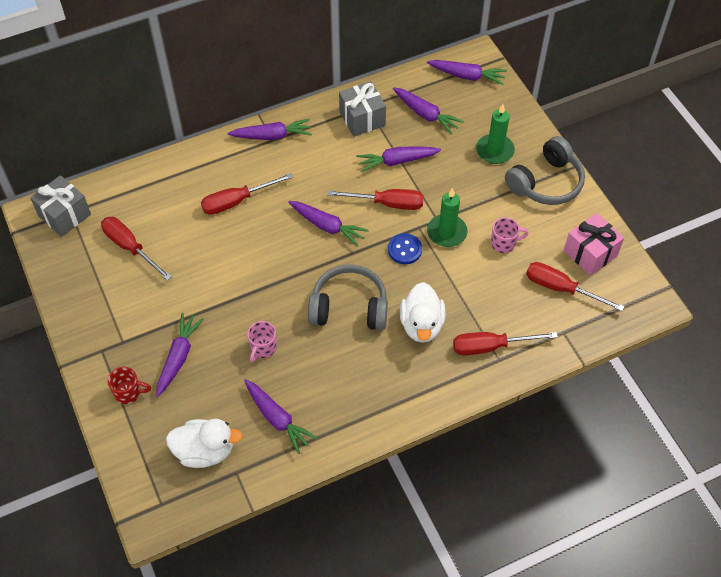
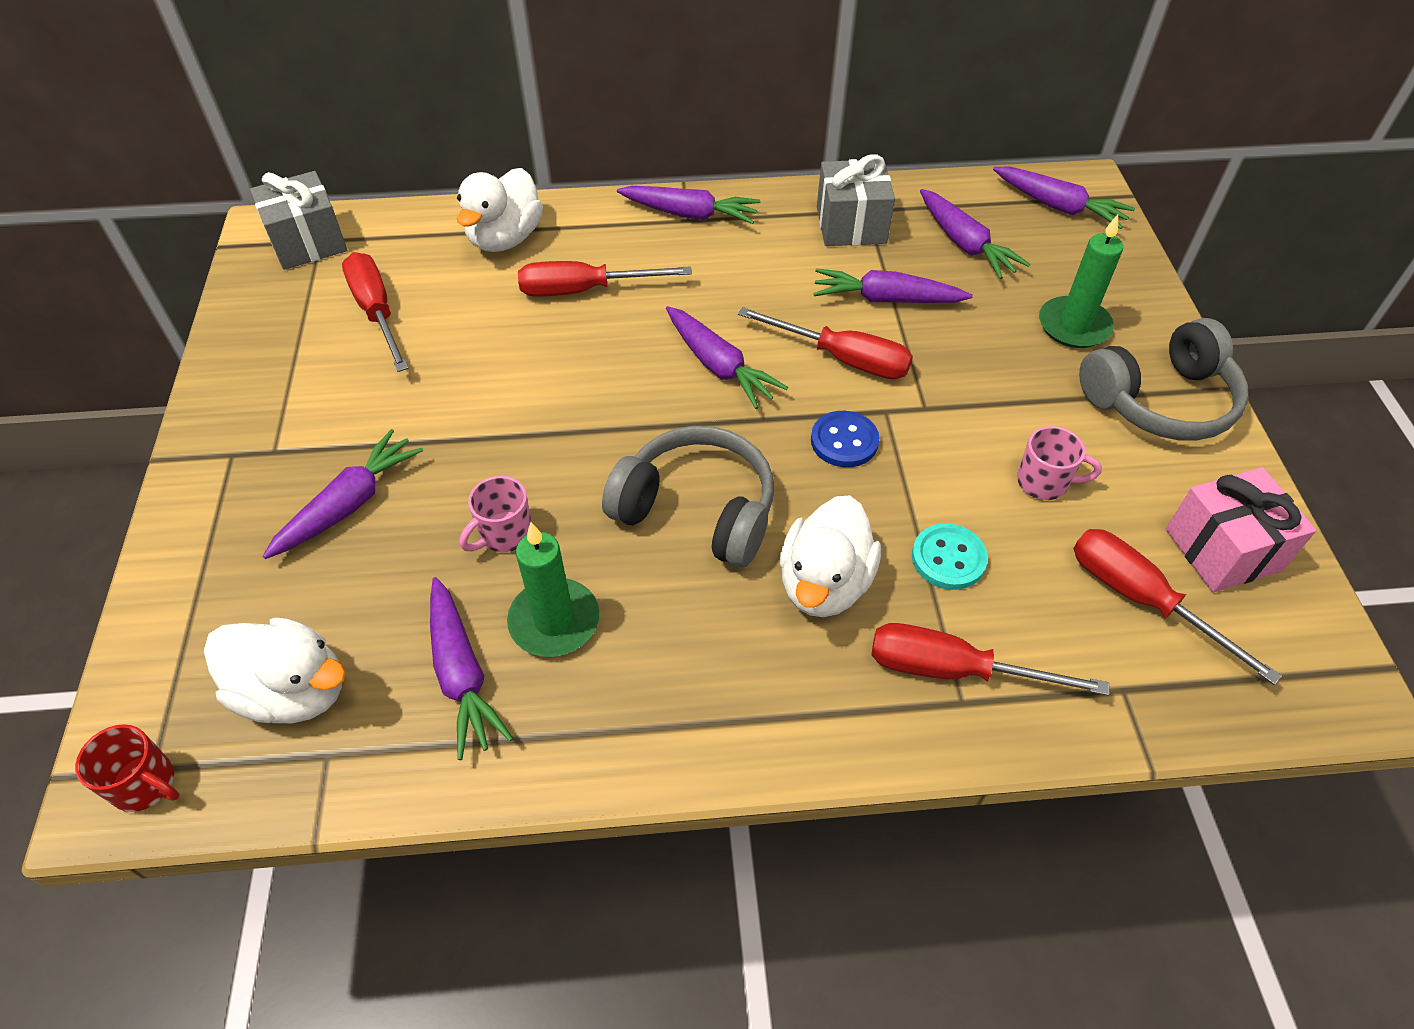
camera: 20 degrees right, 5 degrees down
(129, 392) = (229, 538): red mug -> red mug (146, 784)
(176, 181) = (505, 238): none -> white duck
(447, 232) = (936, 434): green candle -> green candle (554, 621)
(472, 295) = (948, 558): none -> turquoise button

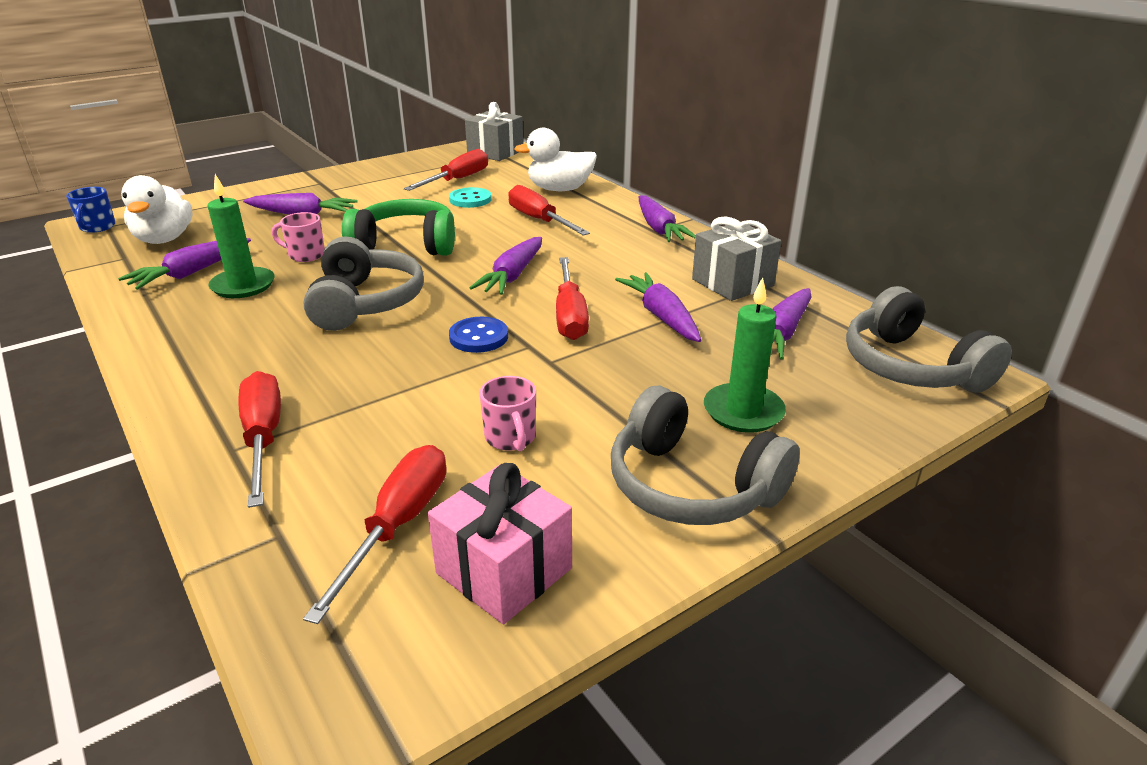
camera: 60 degrees right, 20 degrees down
(146, 784) = (97, 227): red mug -> blue mug
(557, 428) = (405, 245): none -> green headphones
(824, 583) = (324, 363): white duck -> none
(948, 558) = (383, 409): turquoise button -> turquoise button (470, 199)
(1057, 206) = (911, 367): purple carrot -> grey headphones

